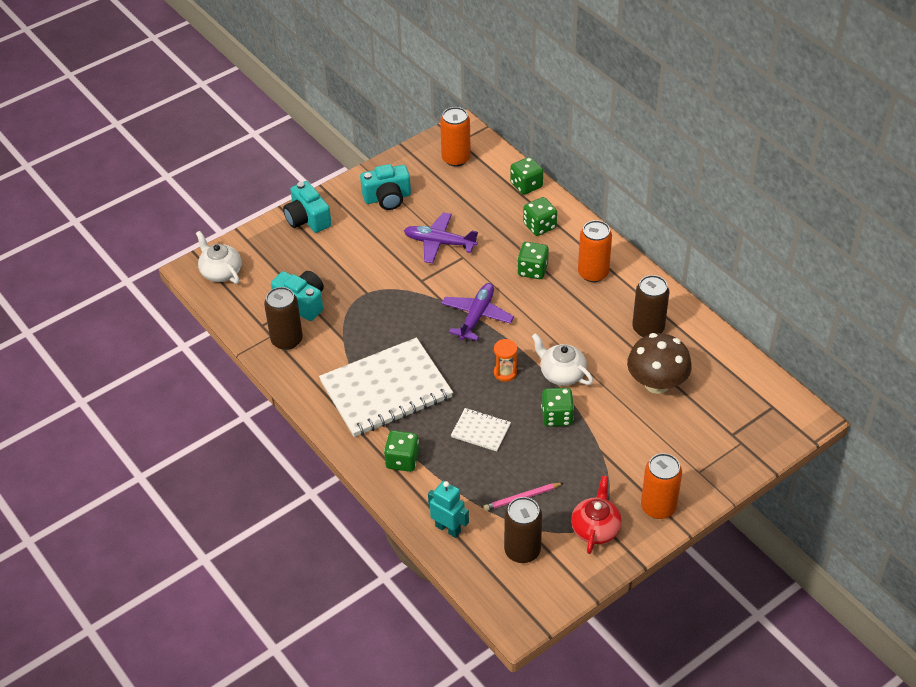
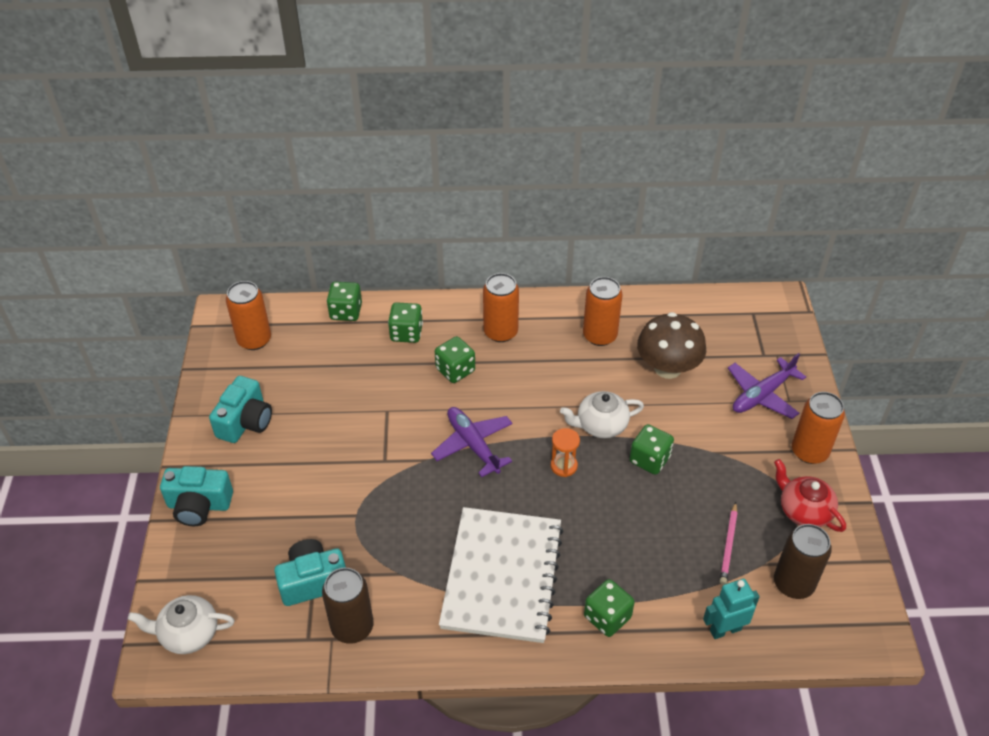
camera: 55 degrees left, 0 degrees up
(439, 243) = (350, 417): purple plane -> purple plane (762, 395)
(481, 431) = (620, 528): white notebook -> none
(648, 328) = (600, 336): brown can -> orange can

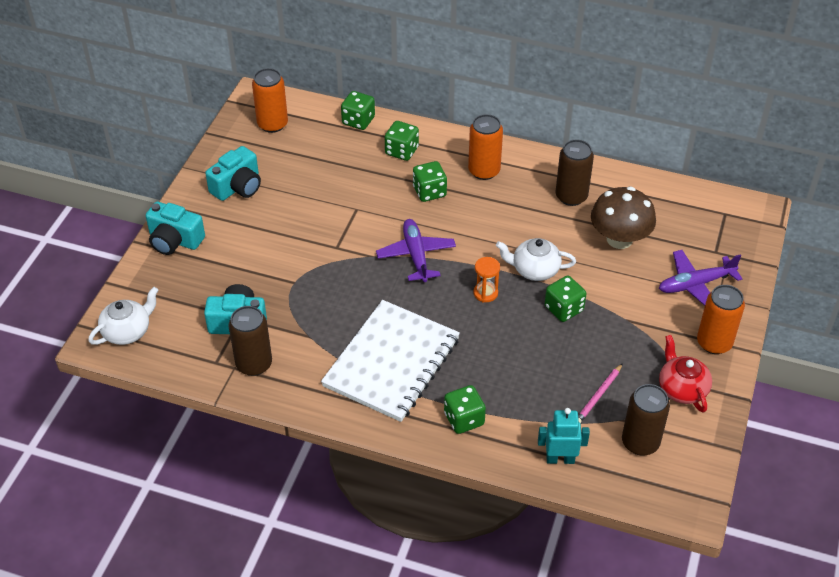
camera: 20 degrees right, 0 degrees up
(188, 634) = (127, 331): white teapot -> white teapot turned 120 degrees clockwise
(600, 336) = (571, 196): orange can -> brown can

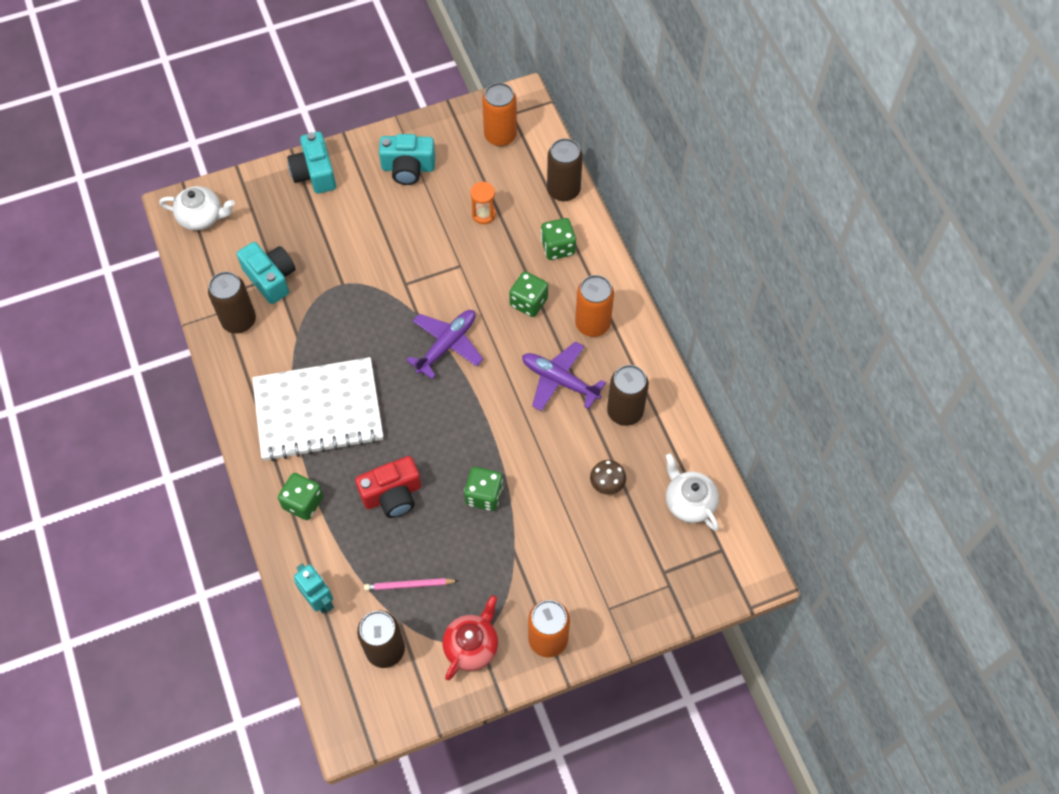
camera: 50 degrees right, 15 degrees up
(358, 121) = (563, 190): green dice -> brown can
(485, 293) = (450, 425): orange hourglass -> orange hourglass (483, 214)
(511, 361) = (392, 495): none -> red camera
(534, 270) = (509, 443): white teapot -> white teapot (689, 502)
(619, 239) = (607, 484): brown mushroom -> brown mushroom, size x0.50
(695, 285) = (606, 581): purple plane -> purple plane (559, 380)

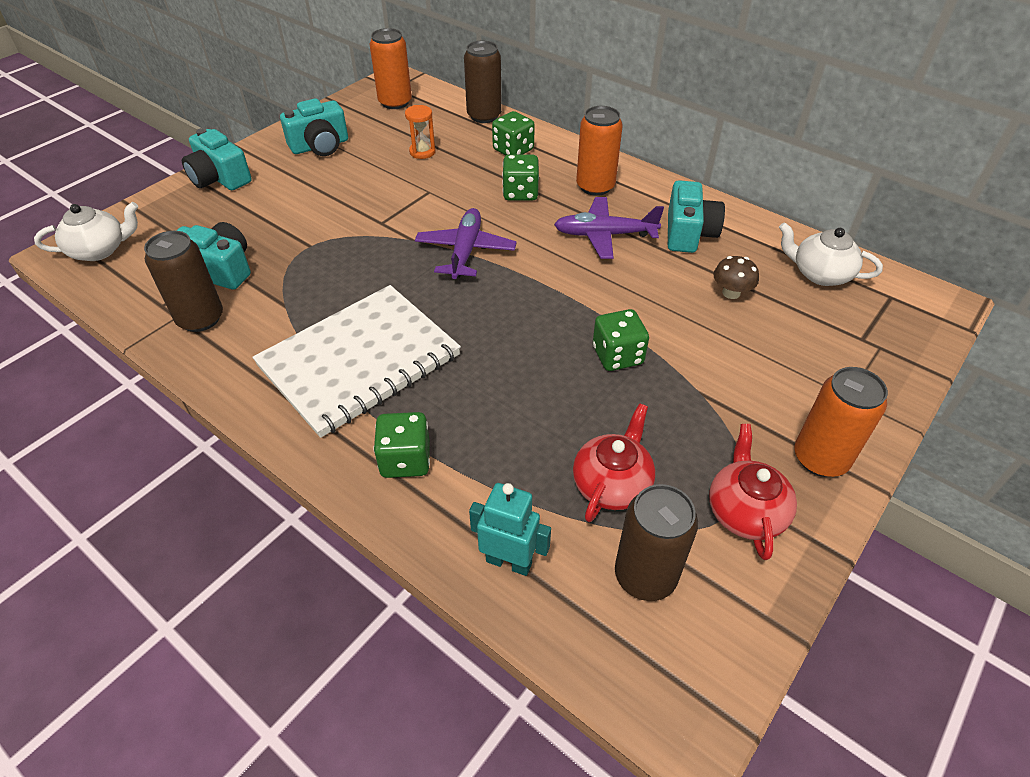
camera: 30 degrees left, 15 degrees down
(392, 495) = (513, 401): red camera -> none
(409, 585) = (612, 484): pink pencil -> red teapot
(625, 411) = (688, 233): brown can -> turquoise camera

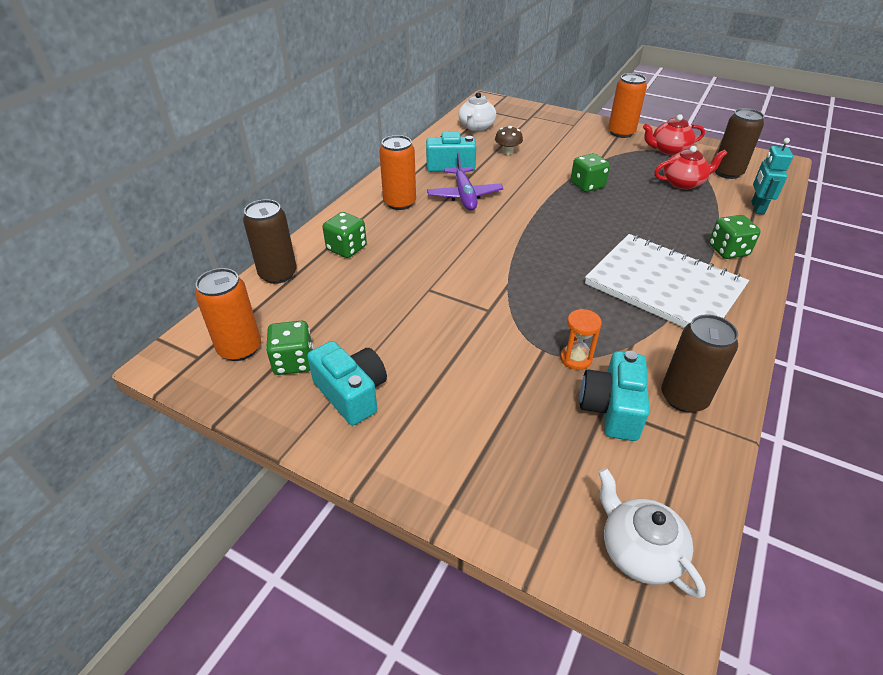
camera: 100 degrees left, 5 degrees down
(220, 178) = (444, 476): turquoise camera -> none
(422, 152) = (356, 305): orange hourglass -> orange hourglass (575, 358)
(465, 251) = (510, 255): purple plane -> none
(520, 193) = (418, 237): green dice -> green dice (293, 362)
(612, 484) = (683, 183): red teapot -> red teapot turned 150 degrees clockwise

